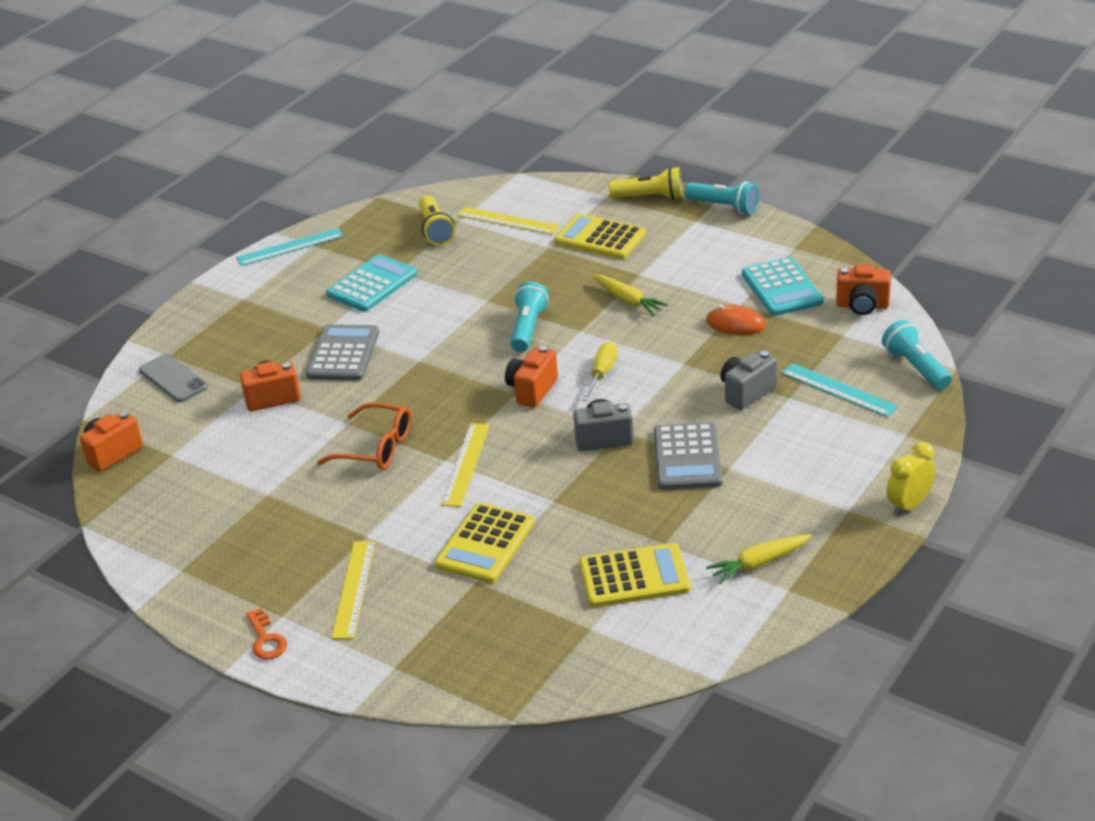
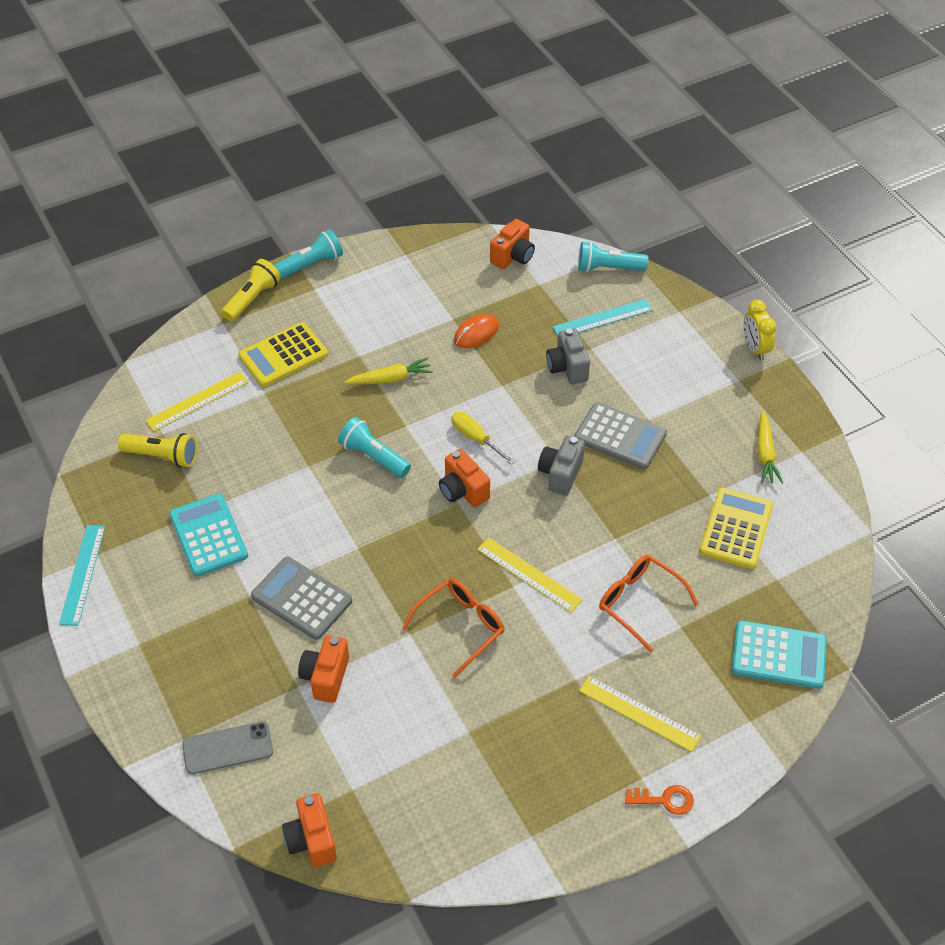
camera: 65 degrees left, 15 degrees up
(485, 544) = (639, 603): yellow calculator -> orange glasses
(781, 288) = (453, 286): turquoise calculator -> turquoise calculator (778, 655)

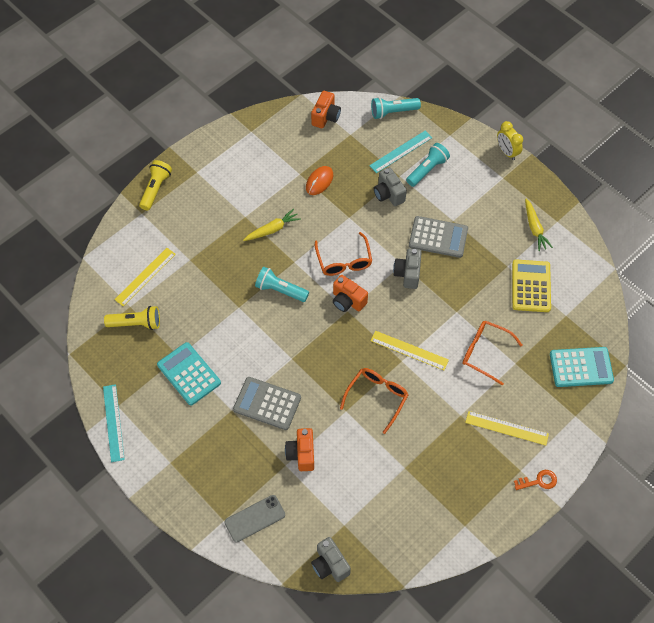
camera: 15 degrees left, 10 degrees up
(283, 355) = (192, 228): yellow calculator -> none
(311, 264) = (188, 153): turquoise flashlight -> turquoise flashlight (427, 170)
(312, 840) = (330, 565): orange camera -> grey camera
(475, 438) = (344, 260): yellow screwdriver -> orange glasses

